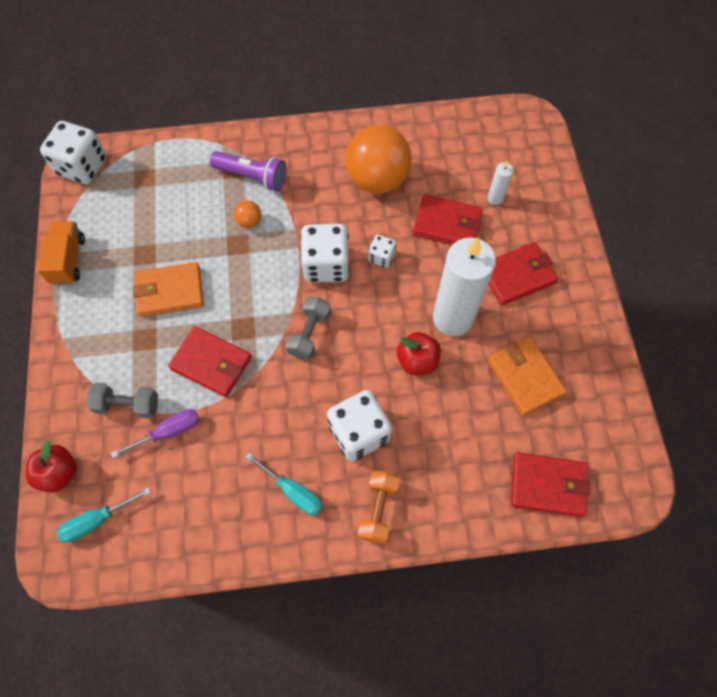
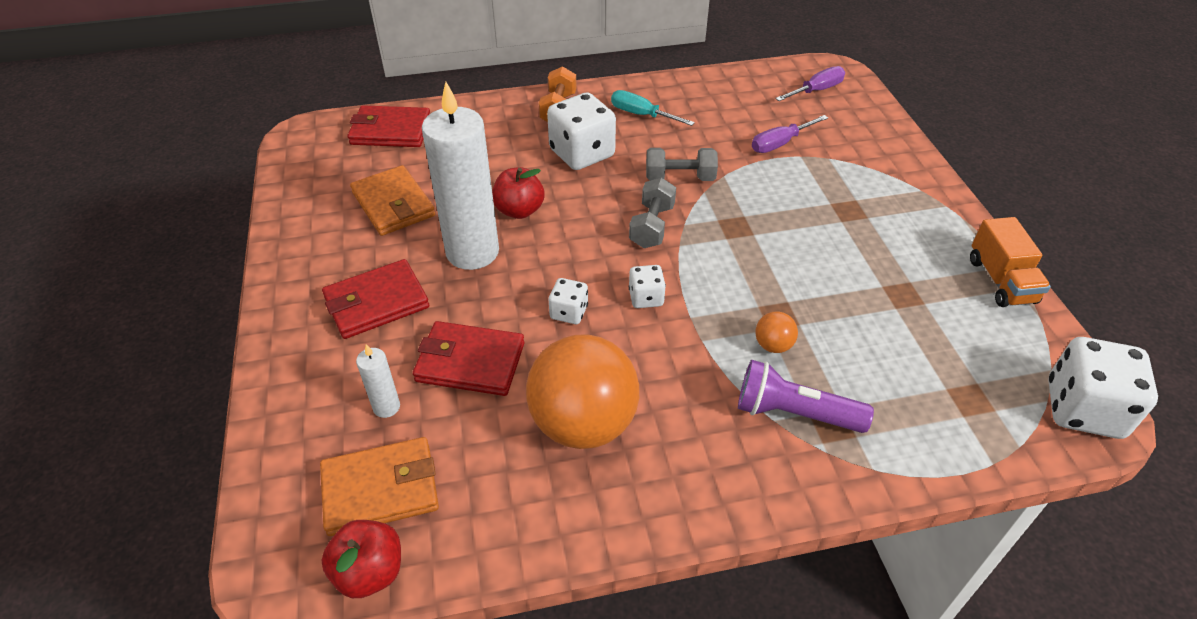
camera: 175 degrees right, 20 degrees down
(59, 473) = (871, 113): red apple -> red apple (370, 572)
(97, 520) = (816, 90): turquoise screwdriver -> purple screwdriver
(128, 405) = (834, 159): grey dumbbell -> grey dumbbell (680, 178)
(170, 291) = (844, 256): orange wallet -> orange wallet (380, 489)
(211, 363) = (760, 195): red wallet -> none
(326, 265) = (646, 298): white dice -> white dice, size x0.51

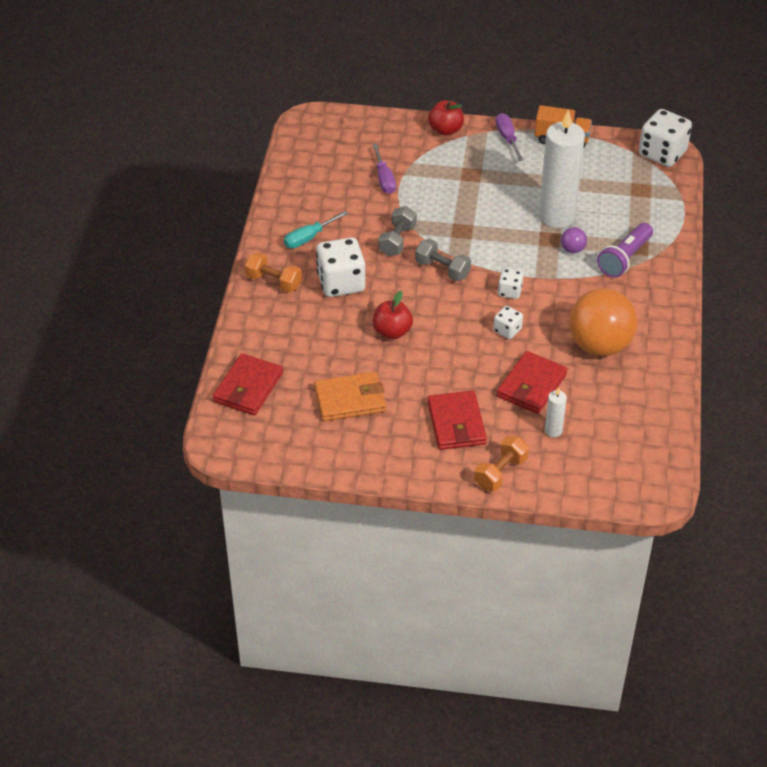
camera: 70 degrees left, 0 degrees up
(294, 367) = (500, 473): none -> orange dumbbell
(370, 572) = (667, 453): red apple -> red apple (445, 130)
(380, 489) = (614, 441): orange wallet -> none
(472, 252) = (426, 365): white candle -> white candle (556, 216)
(773, 345) = (572, 249): orange ball -> purple ball
(816, 90) = (330, 138): purple screwdriver -> purple screwdriver (507, 138)

